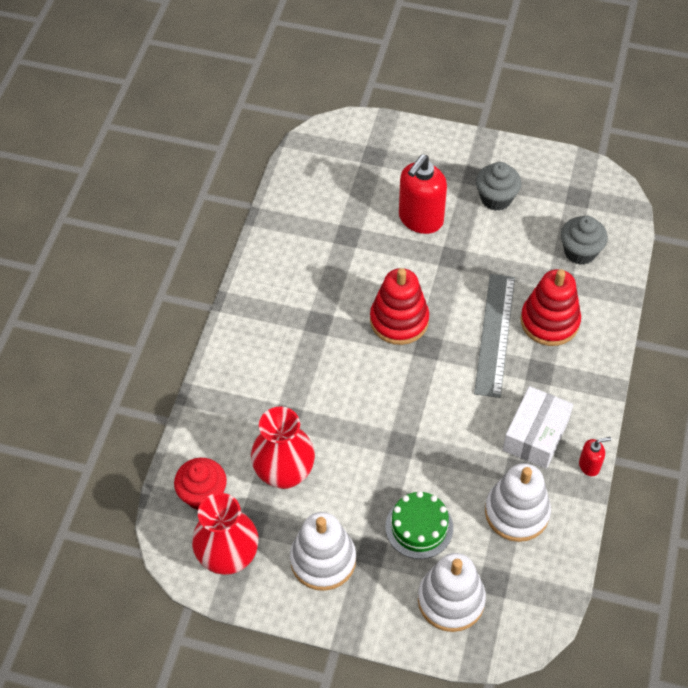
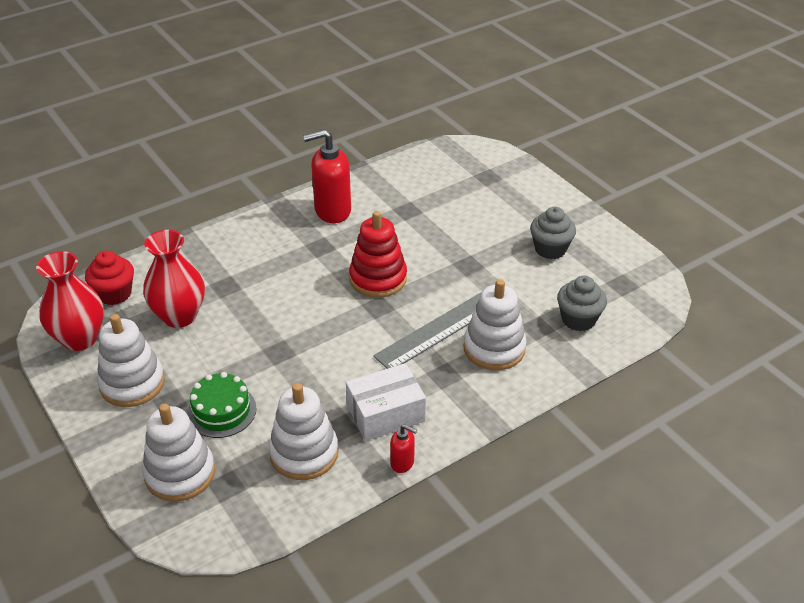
camera: 40 degrees right, 15 degrees down
(420, 219) = (474, 230): red soap dispenser -> red soap dispenser (332, 211)
(549, 321) = (494, 348): red stacking toy -> white stacking toy

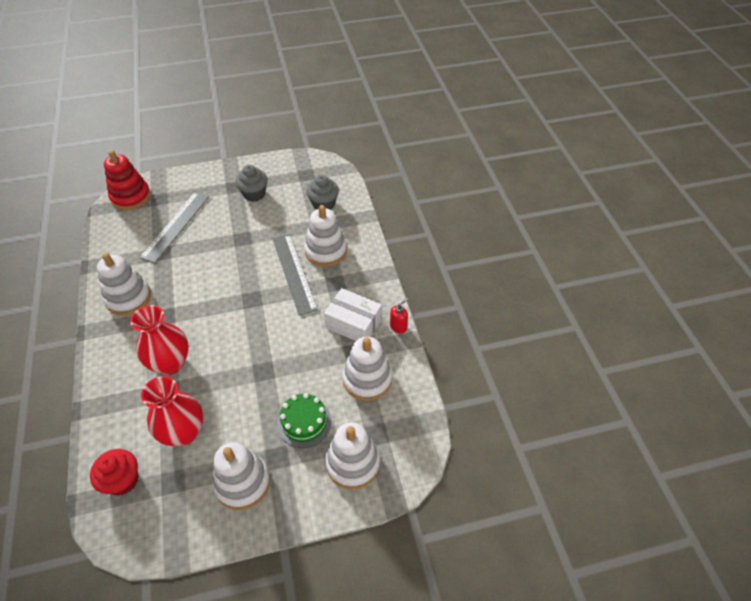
camera: 70 degrees left, 10 degrees up
(80, 339) = (164, 519): red vase -> red vase (171, 363)
(332, 211) = (128, 297): red soap dispenser -> white stacking toy
(378, 278) = (223, 291): red stacking toy -> red stacking toy (131, 197)
(386, 413) = (353, 323): white box -> white box turned 60 degrees counterclockwise
(454, 205) = (176, 226): none -> grey ruler

